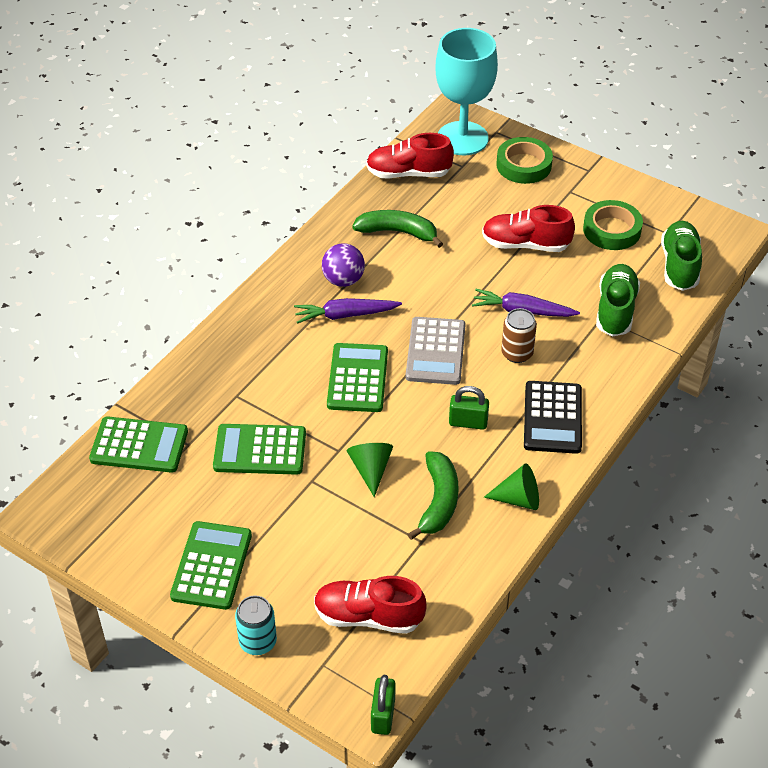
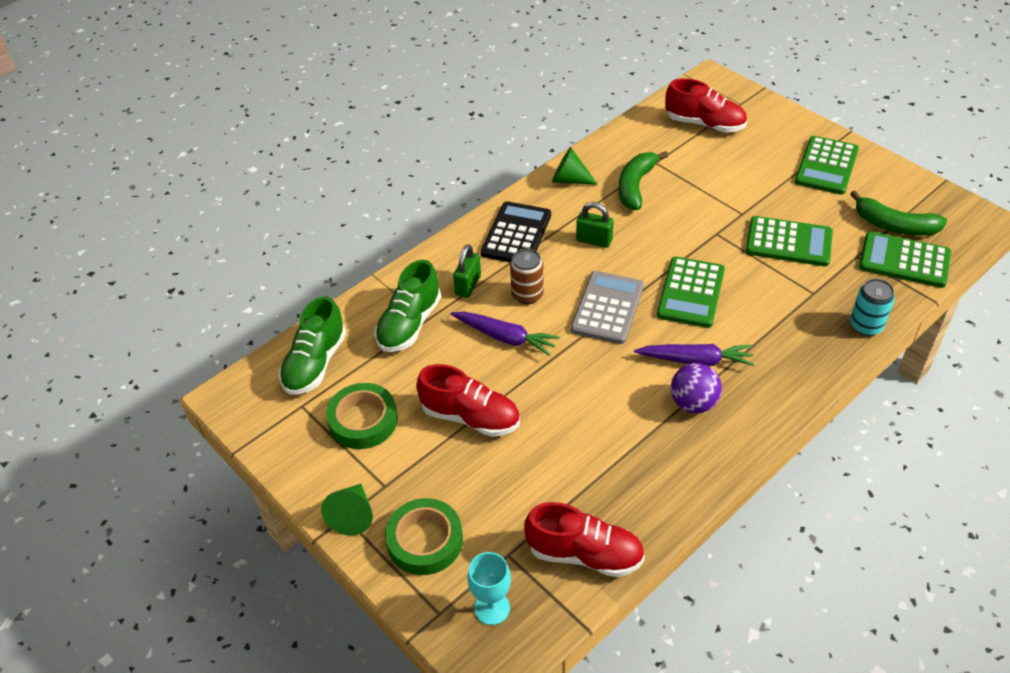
camera: 165 degrees left, 0 degrees up
(258, 642) = (788, 119): turquoise can -> turquoise can (866, 326)
(370, 469) = (689, 215): green cone -> green cone (352, 516)
(383, 715) = (702, 76): green padlock -> green padlock (468, 285)
(398, 232) = (618, 459): green banana -> green banana (894, 225)
(462, 138) = (492, 608): turquoise goblet -> turquoise goblet, size x0.47

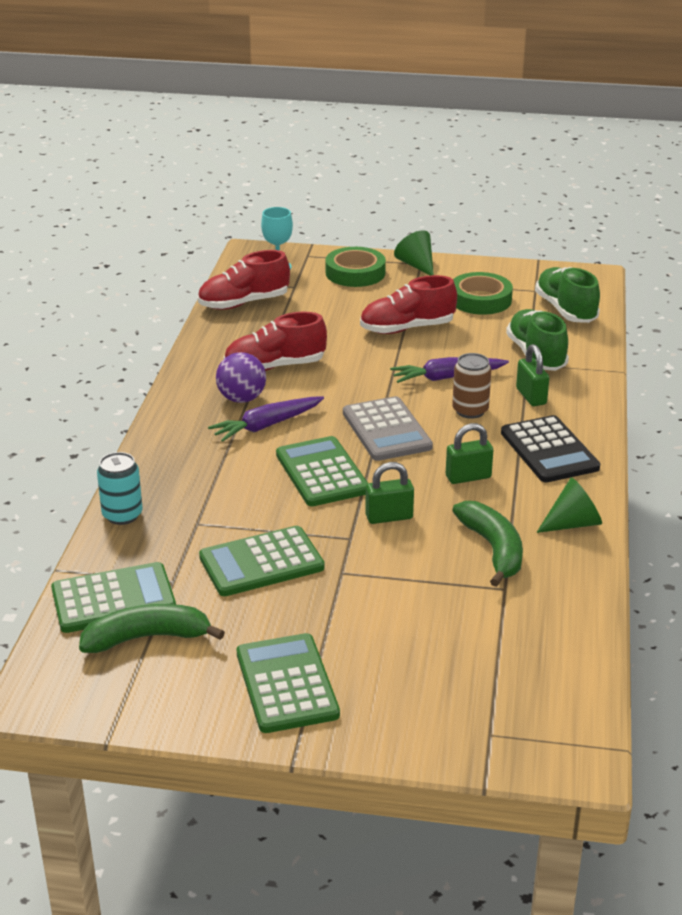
camera: 140 degrees right, 15 degrees down
(677, 236) = (389, 517): none -> green padlock
(704, 124) = (503, 672): red shoe -> red shoe (275, 367)

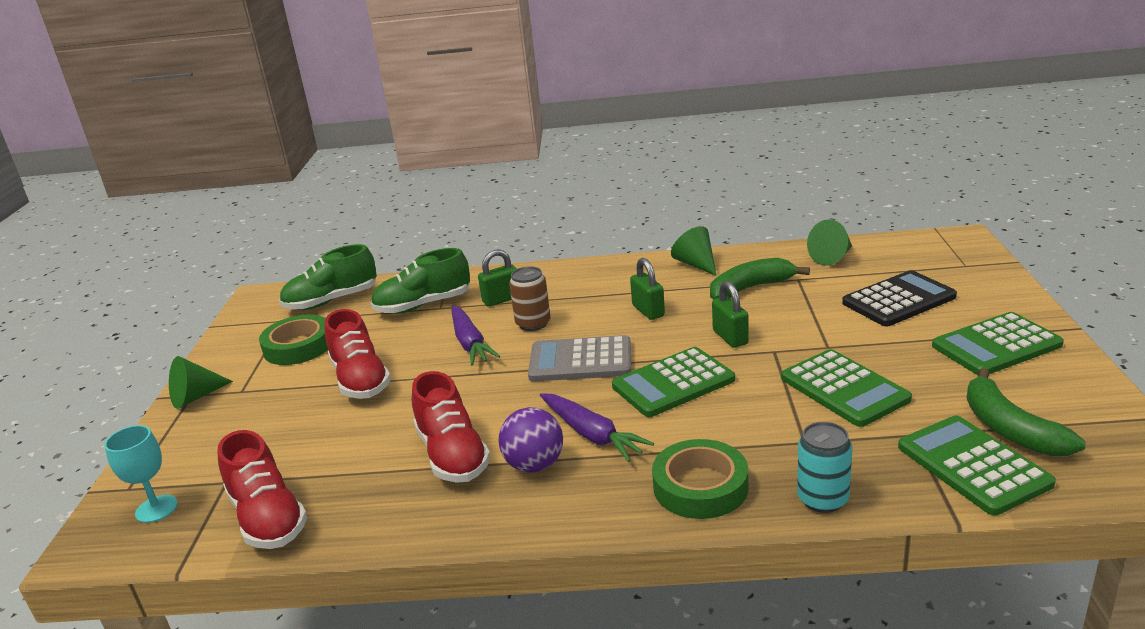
camera: 95 degrees left, 5 degrees down
(355, 273) = (201, 438): green tape -> green tape (700, 486)
(386, 430) = (580, 360): grey calculator -> grey calculator turned 150 degrees counterclockwise
(549, 450) = (592, 283): black calculator -> black calculator (898, 300)
(555, 629) = (832, 257): none -> green cone

